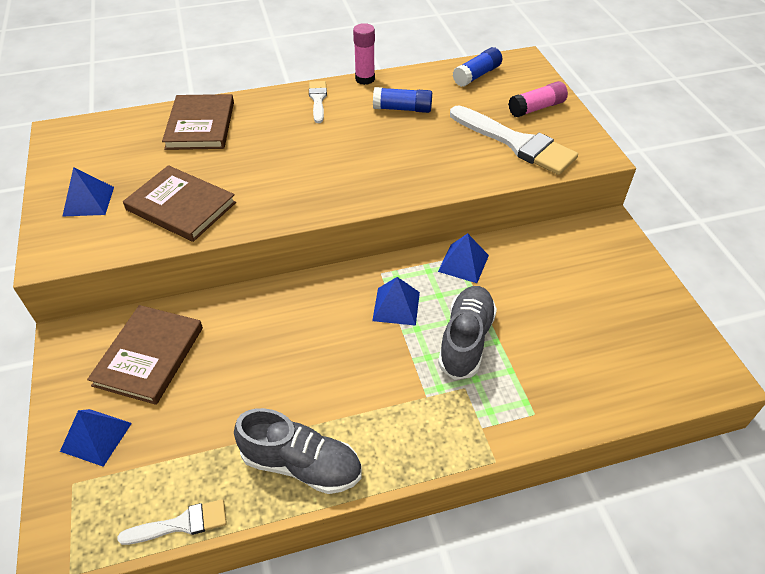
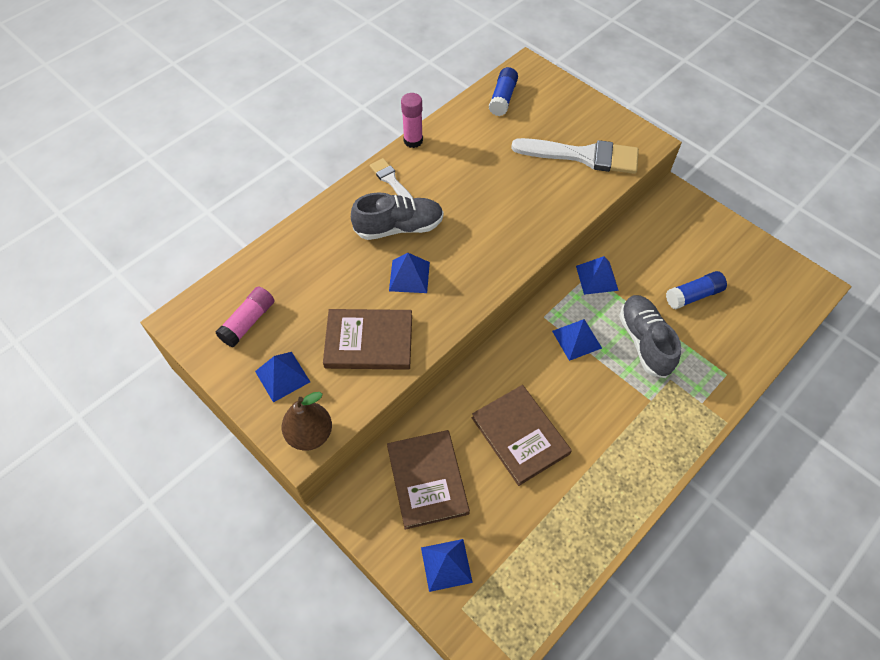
camera: 30 degrees left, 10 degrees up
(64, 252) = (310, 434): none -> brown pear
(181, 524) = (564, 587): white brush -> none
(200, 125) = (310, 253): brown book -> brown book (520, 435)
(263, 173) = (409, 276): none -> blue pyramid
(301, 464) = (609, 497): grey shoe -> grey shoe (399, 227)
(402, 109) = (469, 159): blue glue stick -> blue glue stick (693, 295)
(536, 108) = (573, 114): pink glue stick -> pink glue stick (248, 322)

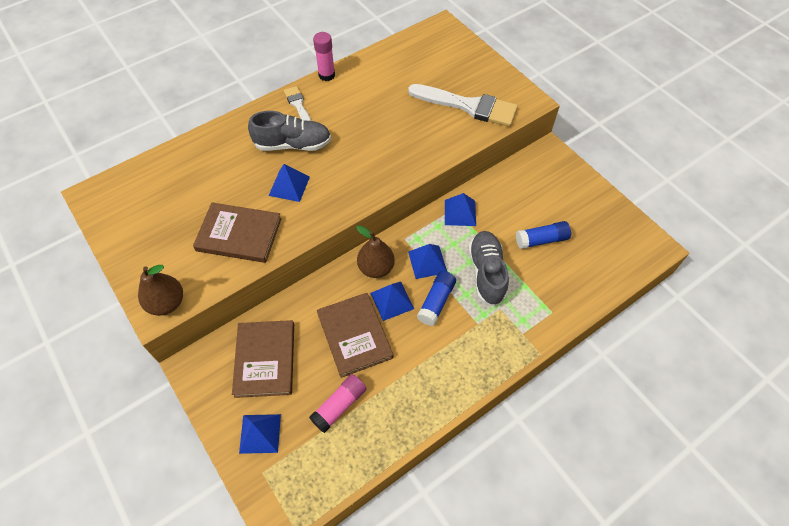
camera: 10 degrees right, 0 degrees up
(248, 322) = (146, 204): pink glue stick -> pink glue stick (339, 406)
(282, 376) = (159, 252): blue pyramid -> blue pyramid (392, 300)
(502, 98) = (413, 50): blue glue stick -> blue glue stick (436, 302)
(522, 355) = (376, 268): none -> brown pear

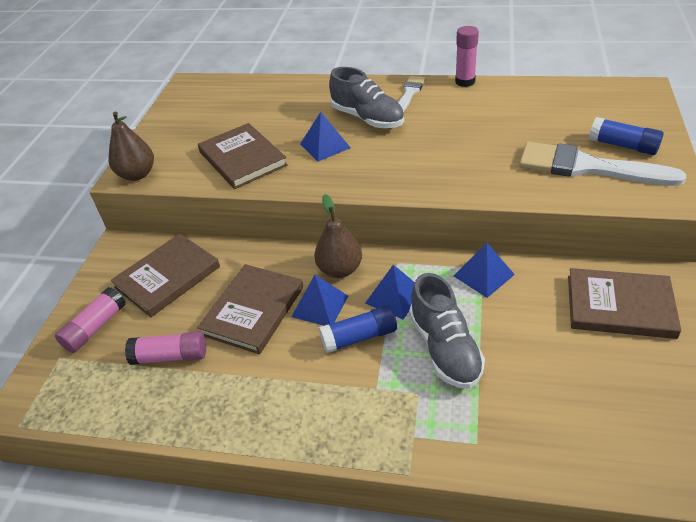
camera: 50 degrees right, 15 degrees down
(260, 433) = (95, 328): blue pyramid -> pink glue stick
(468, 106) = (587, 167): white brush -> white brush turned 135 degrees clockwise
(486, 273) = (445, 348): grey shoe -> grey shoe turned 120 degrees clockwise
(541, 184) = (619, 306): none -> brown book
(541, 240) = (552, 361): blue glue stick -> blue glue stick (623, 146)

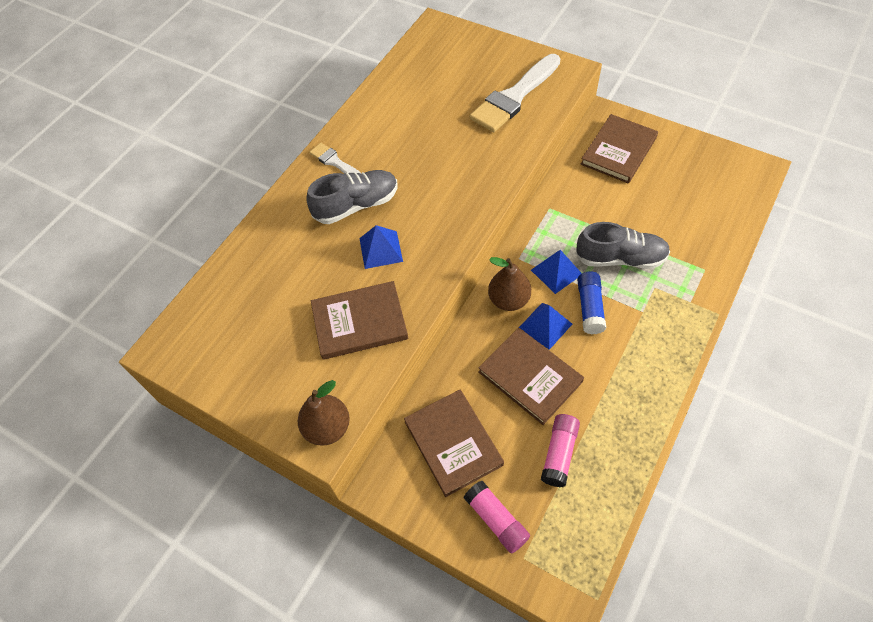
camera: 70 degrees left, 15 degrees up
(465, 81) = (345, 119): pink glue stick -> none
(483, 275) = (557, 210): blue pyramid -> none
(623, 146) = (500, 68): blue glue stick -> none

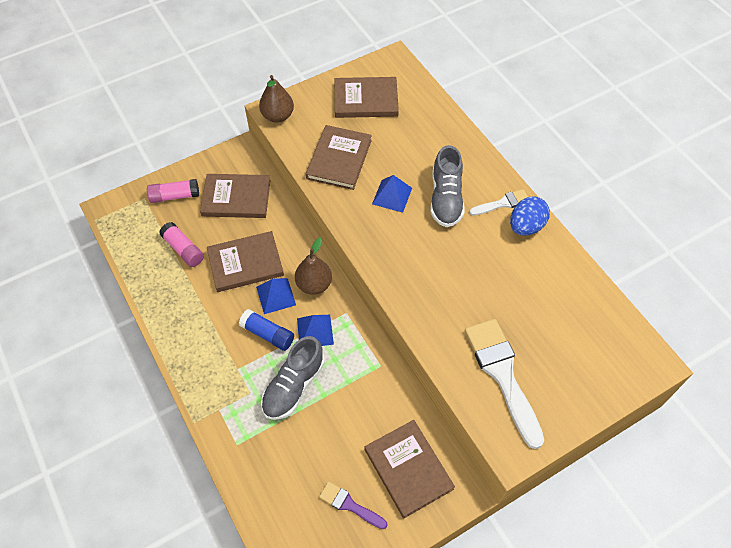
camera: 115 degrees right, 0 degrees up
(249, 344) = (366, 100): none -> brown book
(352, 136) = (526, 226): none -> blue egg
(677, 171) = (349, 505): none -> purple brush

